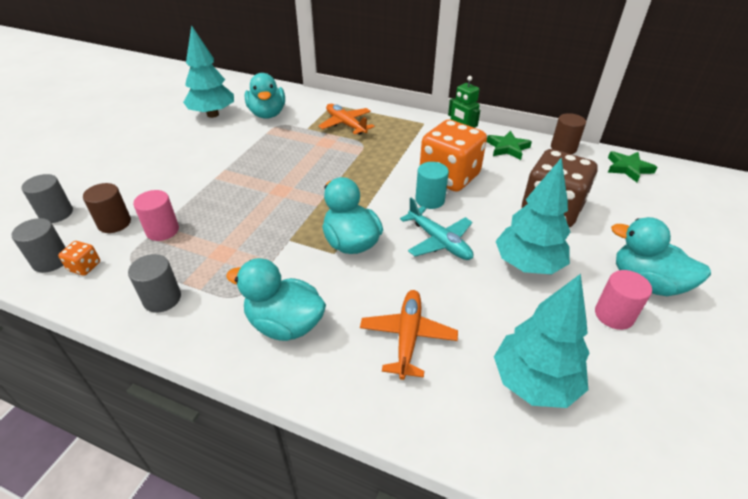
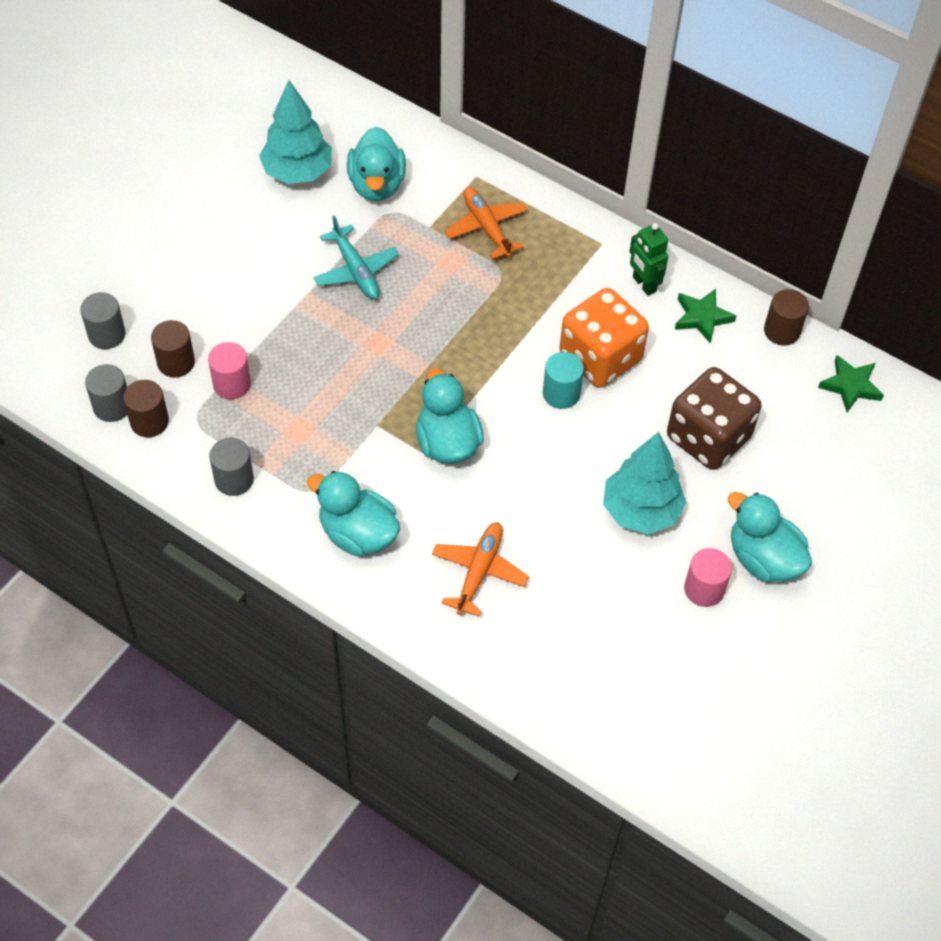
camera: 10 degrees right, 15 degrees up
(85, 267) = (149, 422): orange dice -> brown cylinder
(439, 241) = (551, 459): turquoise plane -> turquoise plane (355, 270)
(534, 382) = (585, 641): turquoise tree -> none

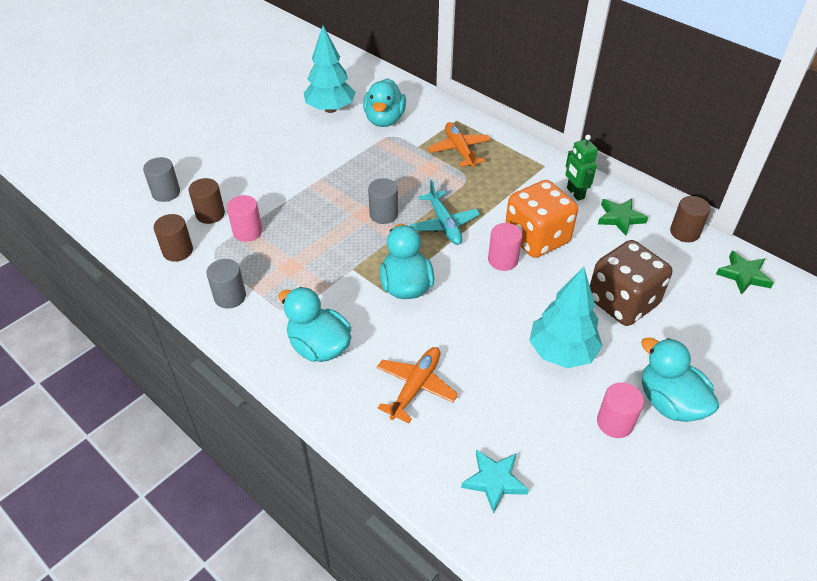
camera: 10 degrees right, 10 degrees down
(112, 406) = (153, 238): grey cylinder -> grey cylinder (383, 214)
(355, 270) = (358, 168): turquoise plane -> turquoise plane (444, 224)
(561, 393) = (503, 260): turquoise cylinder -> pink cylinder
(579, 669) = (494, 481): none -> turquoise star

